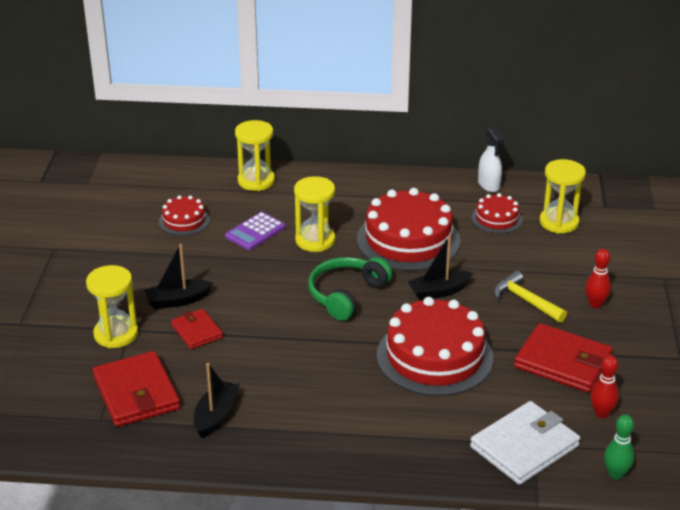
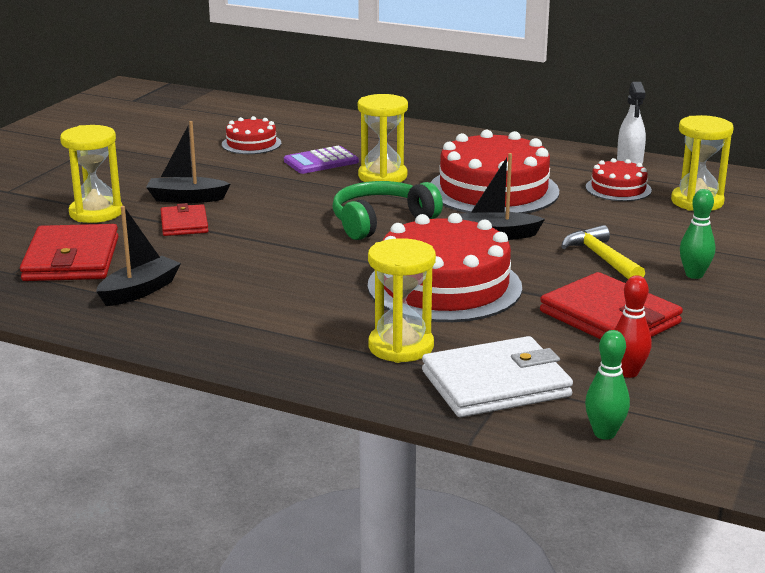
camera: 20 degrees right, 10 degrees down
(256, 181) = (357, 126): yellow hourglass -> yellow hourglass (401, 347)
(595, 304) = (694, 275): red bowling pin -> green bowling pin

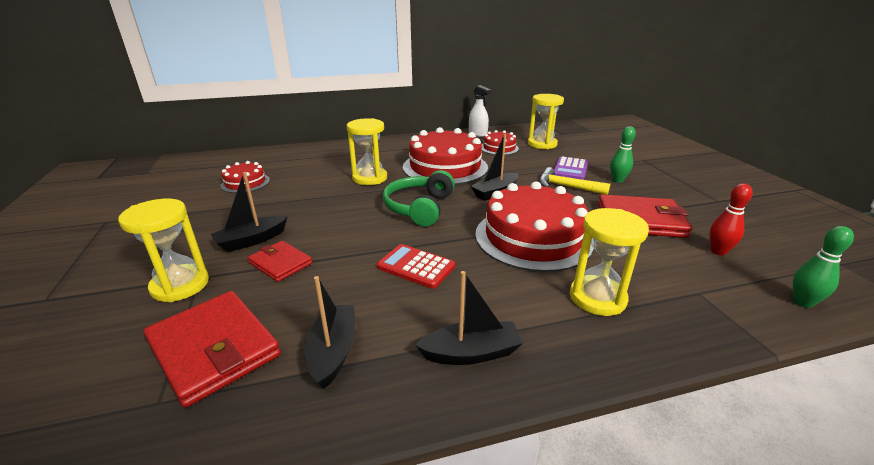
camera: 40 degrees left, 5 degrees up
(228, 331) = (471, 353): none -> black boat
(287, 266) = (416, 266): none -> red calculator
(321, 161) = (314, 180): purple calculator -> purple calculator (570, 169)
(495, 384) = (693, 297): white wallet -> none

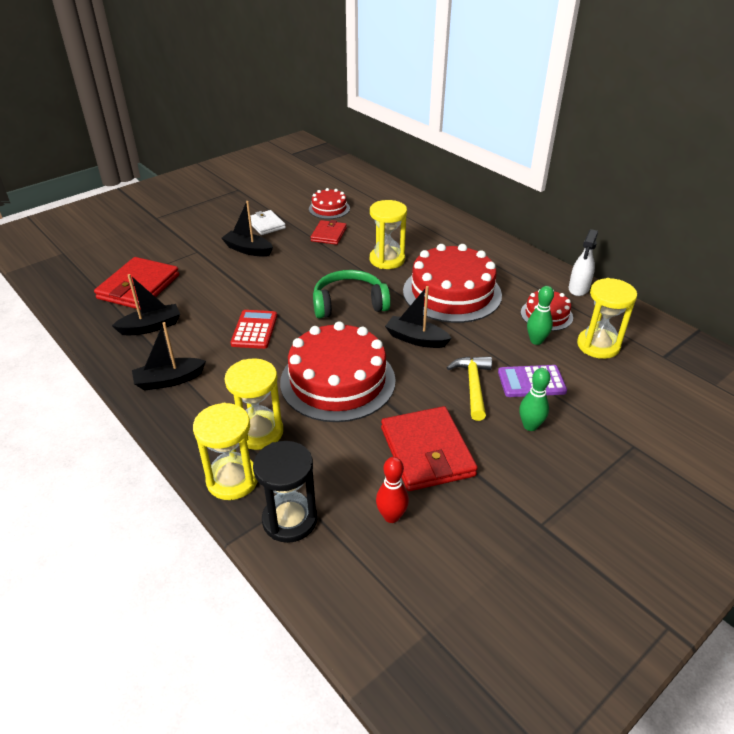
camera: 65 degrees right, 10 degrees up
(180, 285) = (186, 249): yellow hourglass -> yellow hourglass (232, 480)
(217, 220) = (266, 224): none -> white wallet
(280, 263) = (227, 273): red wallet -> red wallet (328, 234)
(471, 353) = (169, 380): black boat -> black boat turned 105 degrees clockwise
(731, 304) = (289, 520): none -> black hourglass
(803, 302) = (320, 577): green bowling pin -> green bowling pin (536, 341)

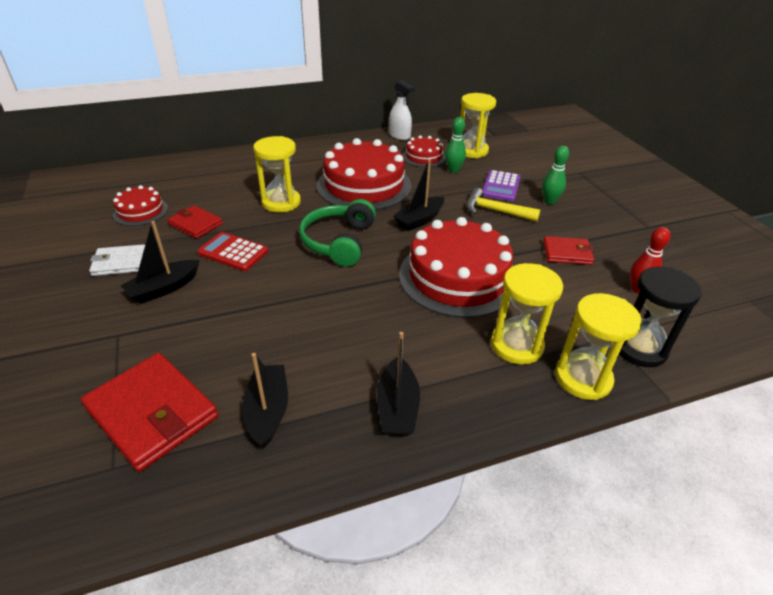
camera: 70 degrees left, 0 degrees up
(254, 330) = (340, 315): red calculator -> red calculator (233, 252)
(427, 451) = (567, 253): red wallet -> red wallet, size x0.58

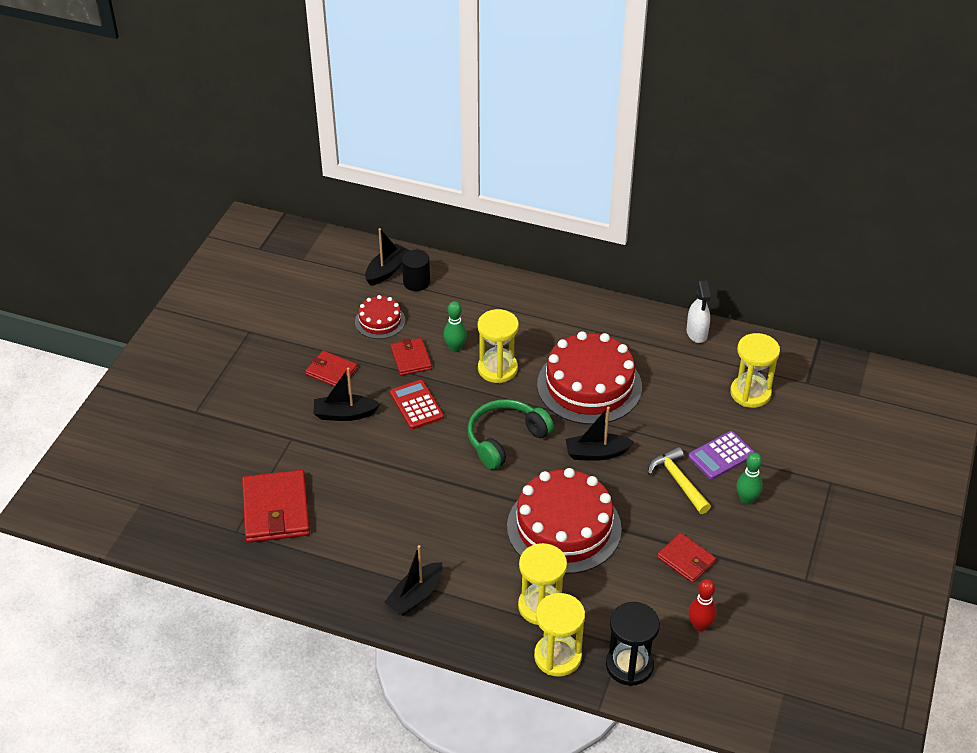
camera: 40 degrees right, 5 degrees up
(120, 263) = (331, 371): white wallet -> red wallet
(153, 178) = (416, 282): none -> black cylinder
(268, 411) = (339, 549): black boat -> black boat (387, 270)
(423, 157) = (688, 376): red cake -> none
(453, 170) = (698, 410): green bowling pin -> green bowling pin (455, 348)

